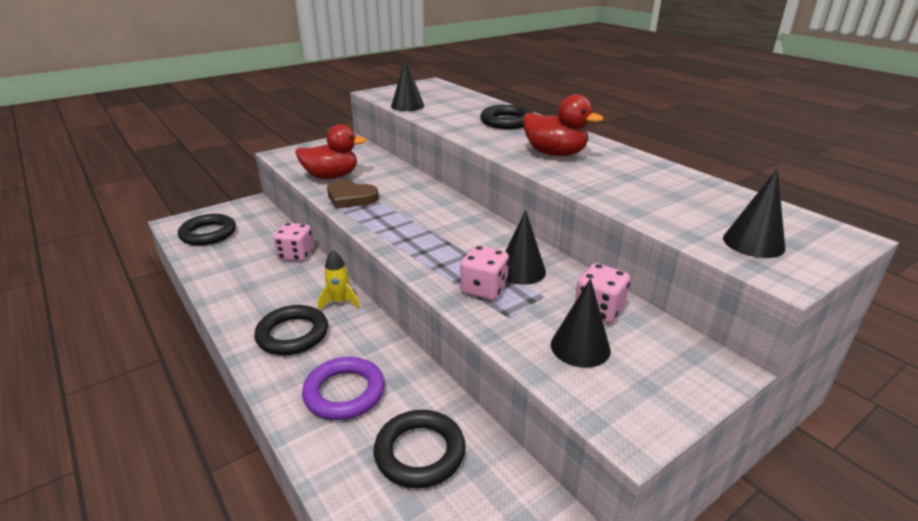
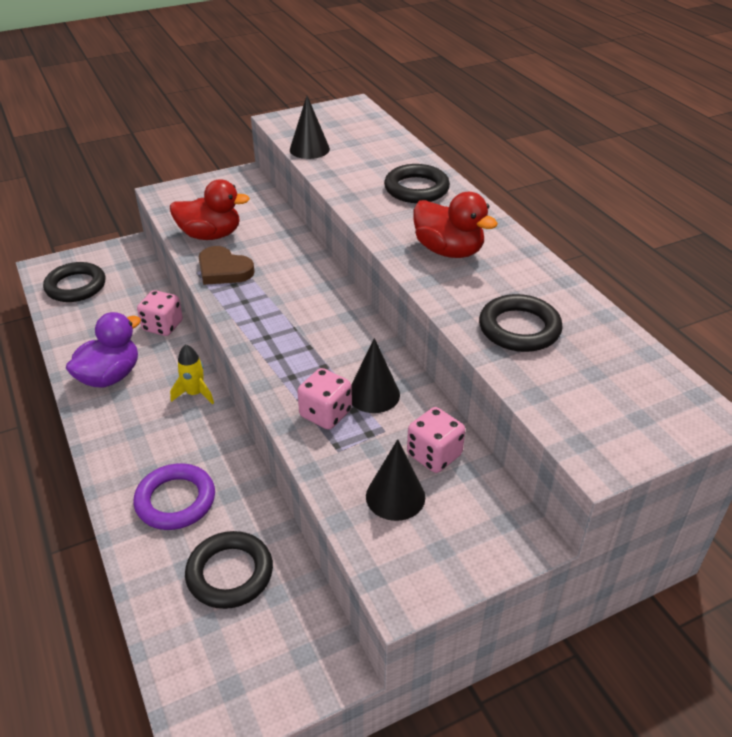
camera: 10 degrees right, 10 degrees up
(254, 297) = (110, 376): none -> purple duck
(292, 334) = (140, 427): black ring -> black ring (519, 328)
(753, 243) = (597, 412): black cone -> none

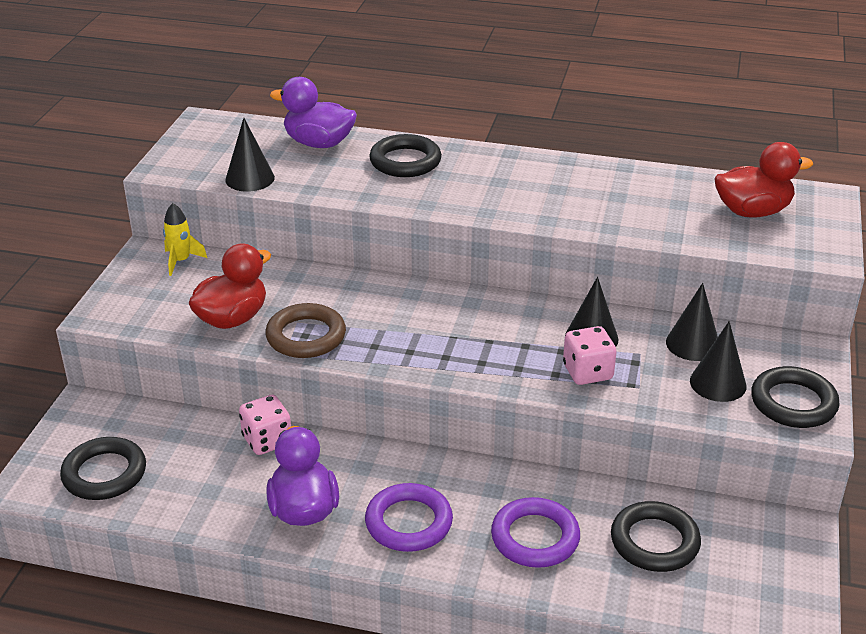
camera: 50 degrees left, 5 degrees down
(137, 429) = (408, 522): none -> purple ring
(195, 394) = (401, 464): yellow rocket -> yellow rocket (181, 261)
(223, 270) = (306, 336): brown heart -> brown ring
(388, 150) = (318, 143): none -> purple duck
(434, 455) = (692, 344): pink dice -> black cone
(448, 251) = (520, 192): red duck -> red duck (752, 211)
(519, 328) = (658, 213): black ring -> black ring (793, 403)

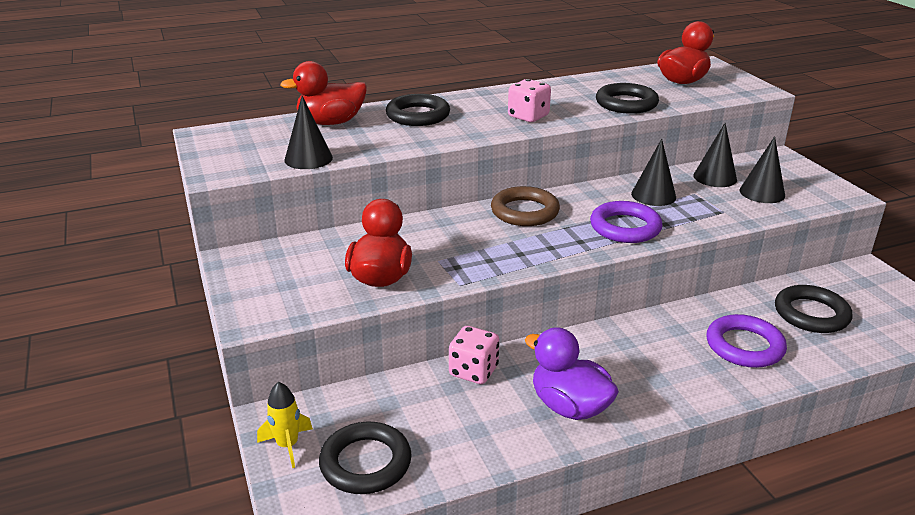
camera: 35 degrees left, 5 degrees down
(181, 261) = (275, 254): yellow rocket -> yellow rocket (288, 445)
(306, 336) = (459, 267): brown ring -> brown ring (524, 211)
(318, 143) = (331, 122): purple duck -> red duck
(408, 522) = (654, 377): purple ring -> purple ring (625, 227)
(587, 372) = (682, 215): pink dice -> pink dice (528, 116)
(793, 403) = (815, 187): black ring -> black ring (626, 103)

